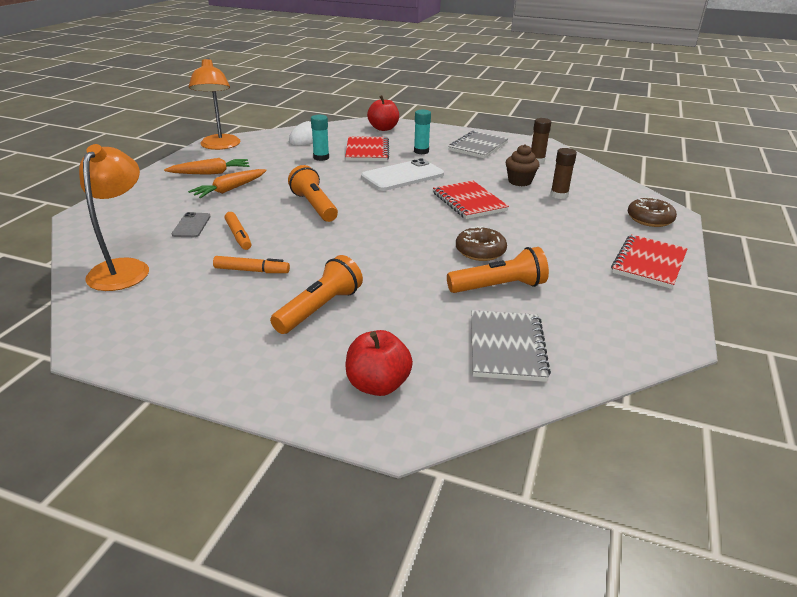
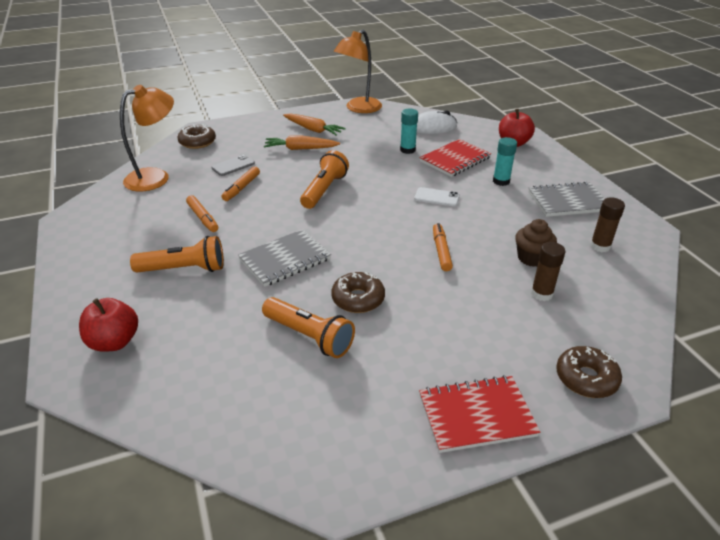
camera: 50 degrees right, 5 degrees up
(106, 225) = (197, 142): none -> brown donut
(402, 176) = (437, 197): white phone -> white phone, size x0.52
(469, 202) = (441, 251): red notebook -> orange marker
(506, 348) = (218, 383): grey notebook -> grey notebook (285, 260)

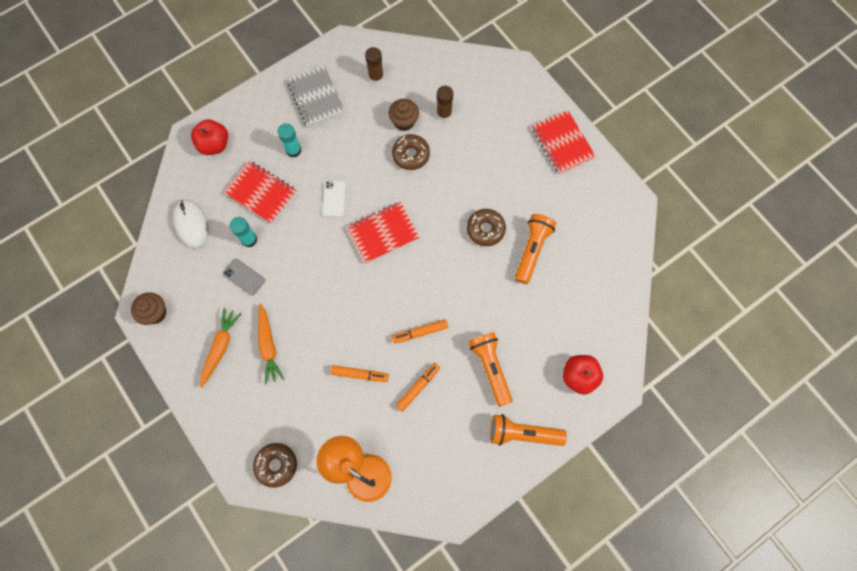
camera: 105 degrees left, 35 degrees up
(233, 166) = (319, 401): grey phone -> grey phone (244, 277)
(285, 260) = (456, 295): grey notebook -> none
(324, 190) = (345, 297): orange flashlight -> orange flashlight (523, 433)
(359, 108) = (155, 313): orange lamp -> brown cupcake
(384, 221) = (383, 233): none -> red notebook
(441, 251) = (412, 184): orange marker -> orange marker (420, 332)
(586, 378) = (515, 89): brown donut -> brown donut (411, 155)

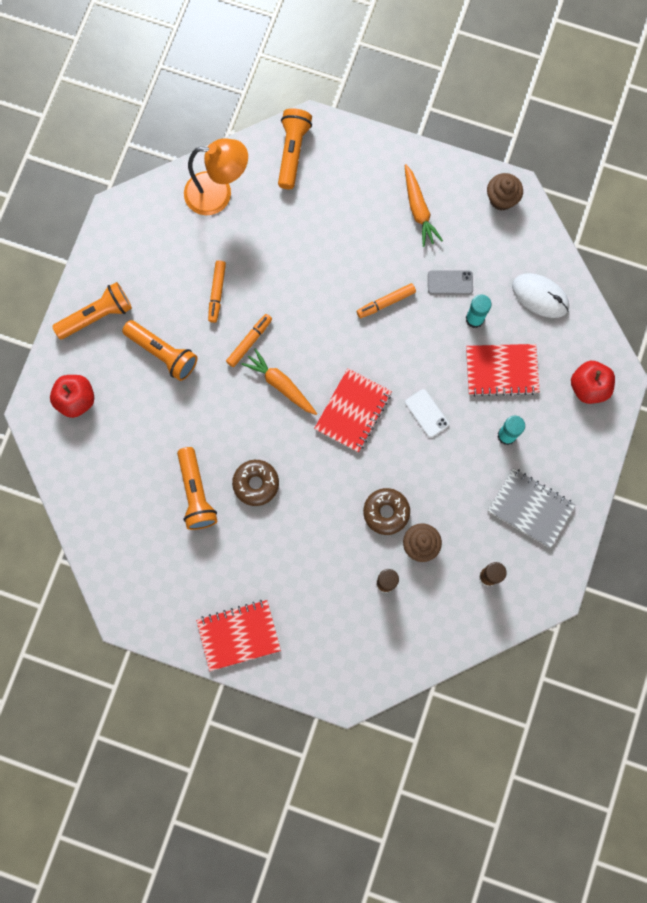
camera: 145 degrees right, 5 degrees up
(268, 346) = (377, 239): orange carrot -> orange carrot (280, 384)
(276, 465) = (292, 152): brown donut -> orange flashlight
(359, 374) = (277, 269): orange marker -> orange marker (386, 303)
(562, 143) = (238, 635): red notebook -> red notebook turned 45 degrees counterclockwise

